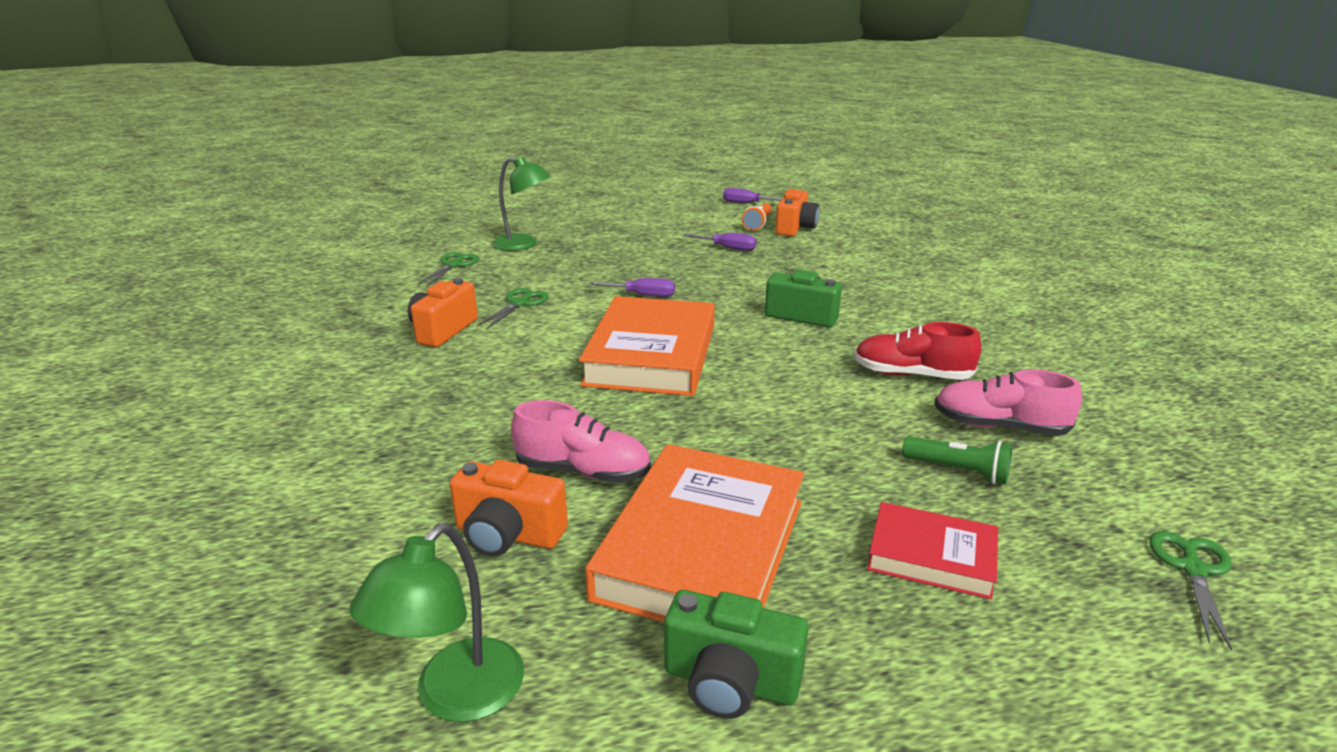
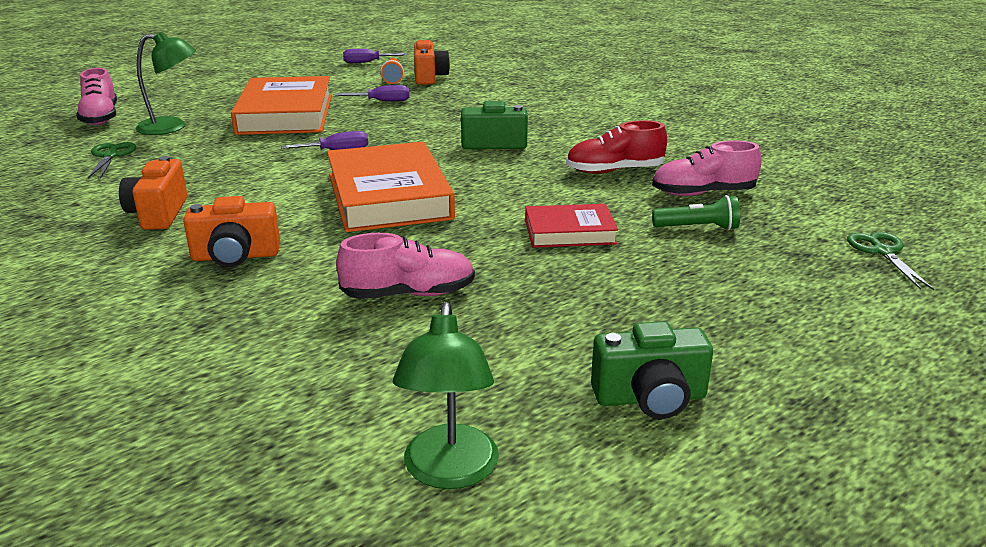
camera: 25 degrees left, 0 degrees up
(476, 226) = (100, 118): none -> pink shoe
(508, 535) = (385, 354): orange camera -> orange camera (235, 256)
(520, 303) = (219, 177): green scissors -> none
(702, 548) = (556, 322): orange book -> orange book (285, 114)
(931, 556) = (722, 285): red book -> red book (569, 232)

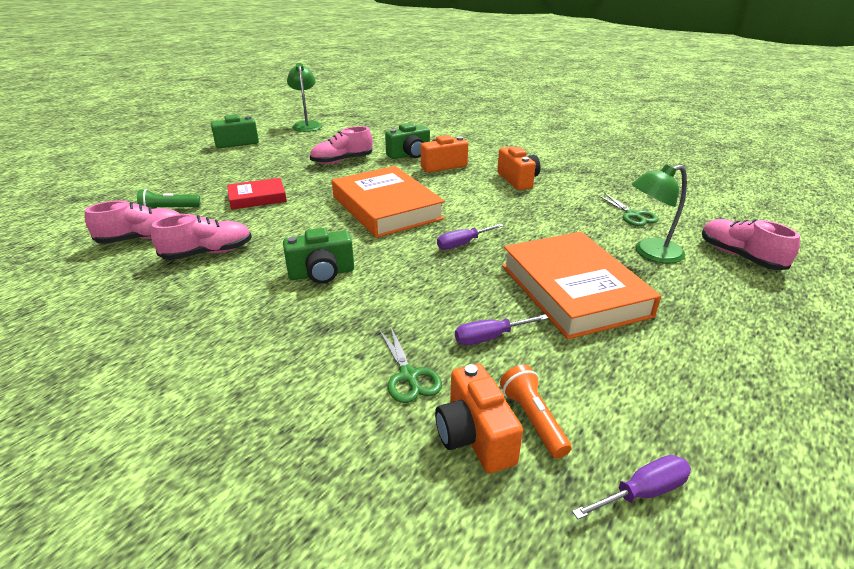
camera: 165 degrees right, 5 degrees up
(266, 292) = (409, 155): none -> green camera
(614, 171) = (208, 253): red shoe -> pink shoe
(882, 252) = (57, 207): green scissors -> green scissors (409, 376)

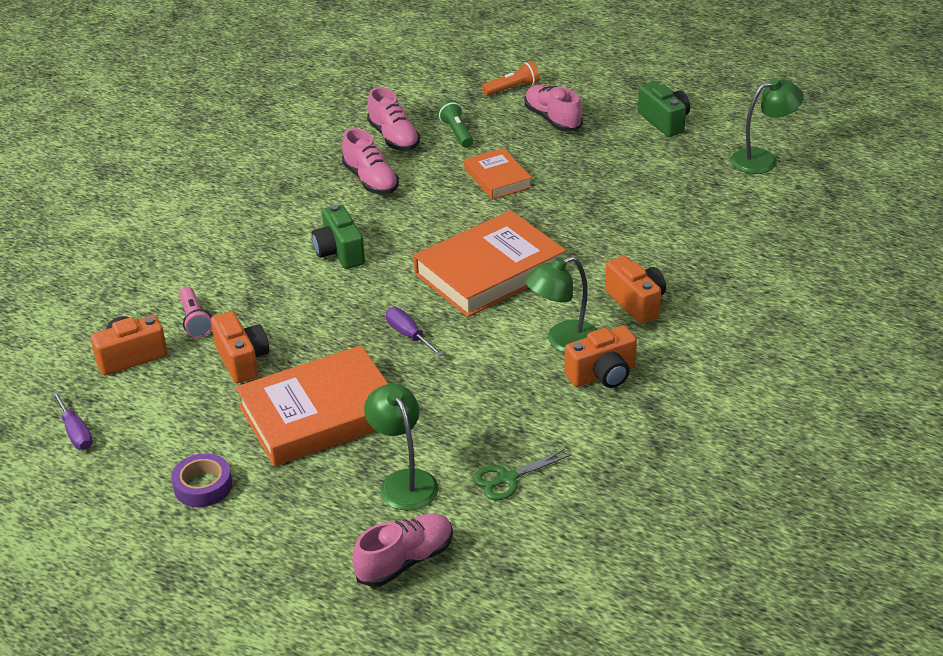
camera: 85 degrees right, 5 degrees up
(257, 197) = (497, 178): red book -> orange book
(342, 161) = (627, 215): pink shoe -> pink shoe (552, 119)
(409, 155) = (669, 269): green camera -> none
(409, 376) = (194, 320): green scissors -> pink flashlight
(480, 189) = (563, 341): none -> green lamp
(490, 337) = (242, 360): purple screwdriver -> orange camera
(533, 419) = (145, 384): orange flashlight -> orange flashlight (512, 88)
(700, 364) = (203, 486): none -> purple tape

